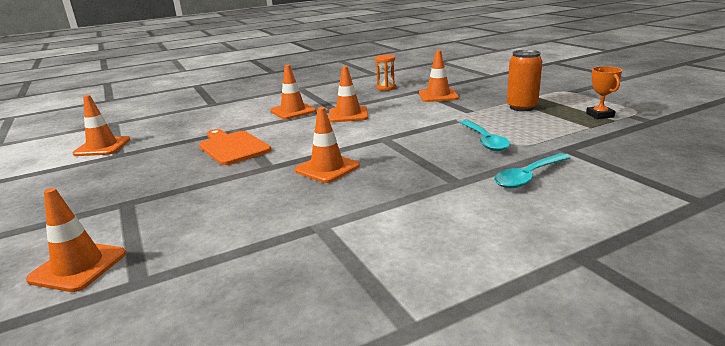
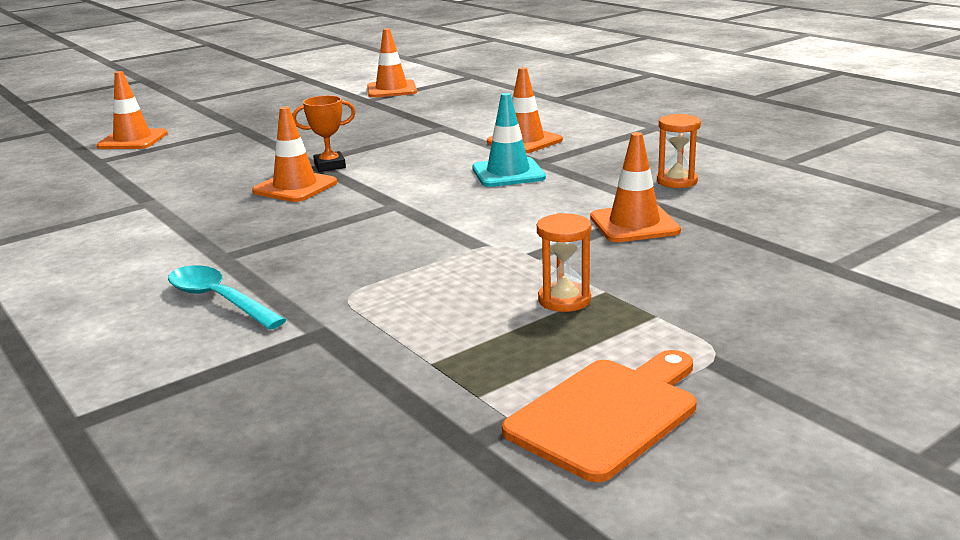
camera: 80 degrees right, 0 degrees up
(232, 147) = (379, 136): orange cutting board -> orange cutting board (607, 414)
(348, 115) = (508, 173): orange traffic cone -> turquoise traffic cone
(484, 140) = (373, 269): turquoise spoon -> none
(521, 107) = (564, 300): orange can -> orange hourglass
(599, 115) = (512, 381): orange trophy -> orange trophy (330, 166)

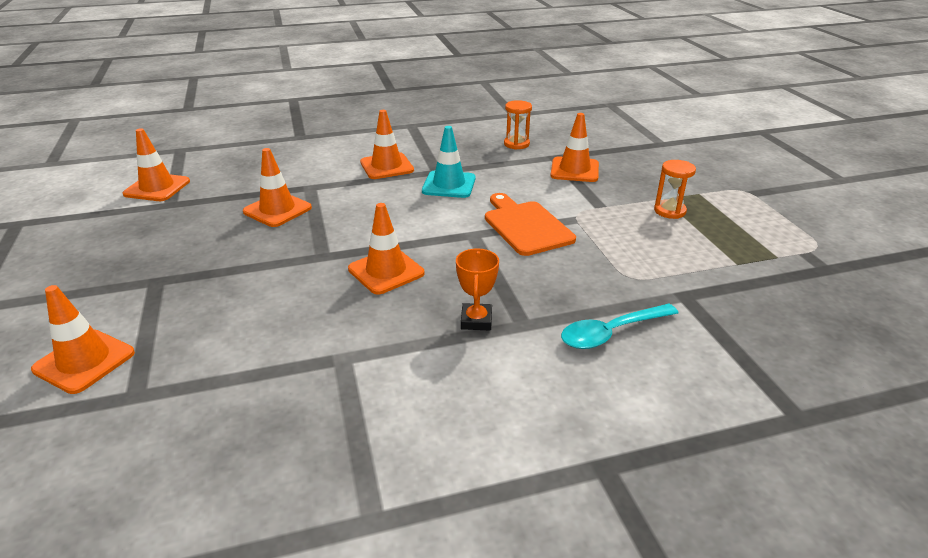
camera: 70 degrees left, 10 degrees up
(330, 166) = (347, 248): orange trophy -> orange trophy (476, 320)
(384, 129) = (277, 210): none -> orange traffic cone
(607, 414) = (799, 228): orange cutting board -> orange cutting board (526, 226)

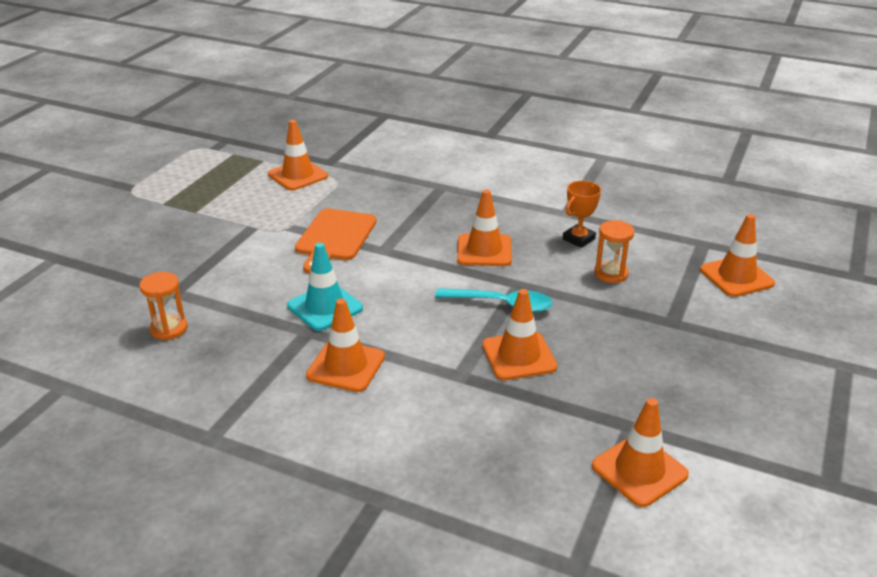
camera: 140 degrees left, 0 degrees up
(476, 320) = (465, 198): orange trophy -> orange trophy (578, 239)
(574, 170) = (193, 268): orange traffic cone -> orange traffic cone (298, 175)
(611, 332) = (402, 165): turquoise spoon -> turquoise spoon (501, 304)
(669, 211) = (216, 202): orange hourglass -> orange hourglass (611, 274)

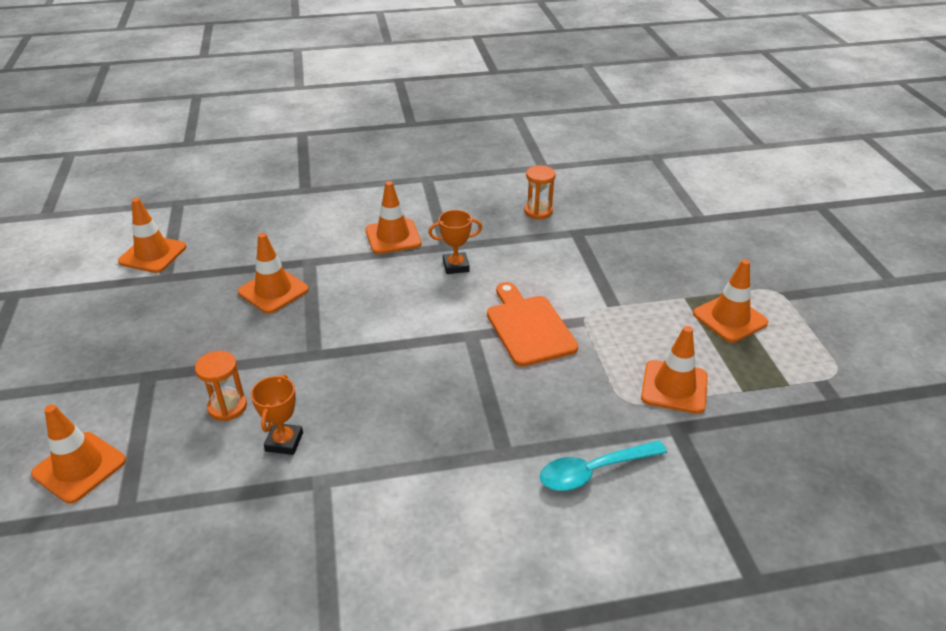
camera: 145 degrees right, 5 degrees up
(325, 307) = (456, 266): turquoise traffic cone -> orange trophy
(484, 250) = (376, 378): orange traffic cone -> orange traffic cone (730, 318)
(501, 304) = (317, 327): turquoise spoon -> turquoise spoon (594, 471)

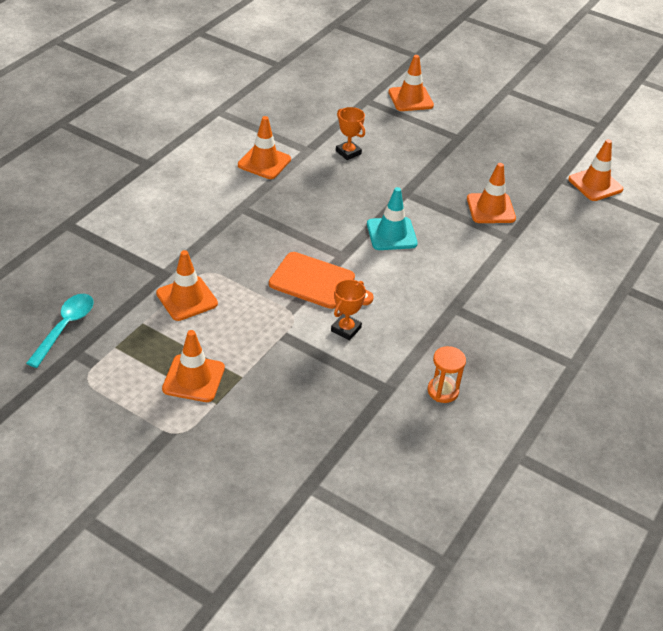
camera: 130 degrees right, 5 degrees up
(227, 407) = (398, 149): orange hourglass -> none
(393, 237) = (497, 291): orange traffic cone -> orange traffic cone (264, 162)
(396, 325) = (391, 234): none -> turquoise traffic cone
(456, 266) = (422, 296): orange trophy -> orange trophy (346, 329)
(594, 471) = (187, 226): turquoise spoon -> turquoise spoon (65, 328)

